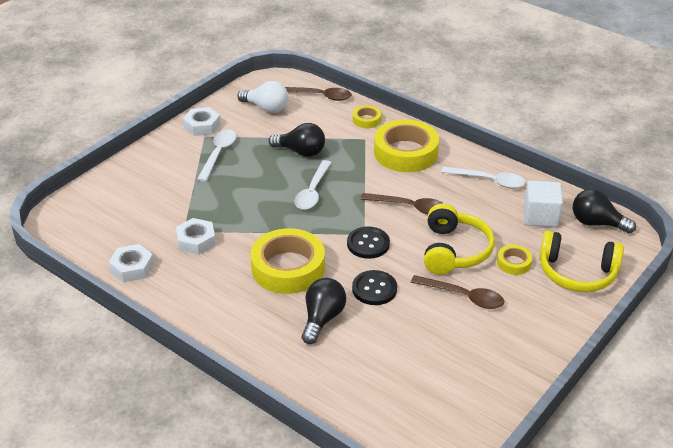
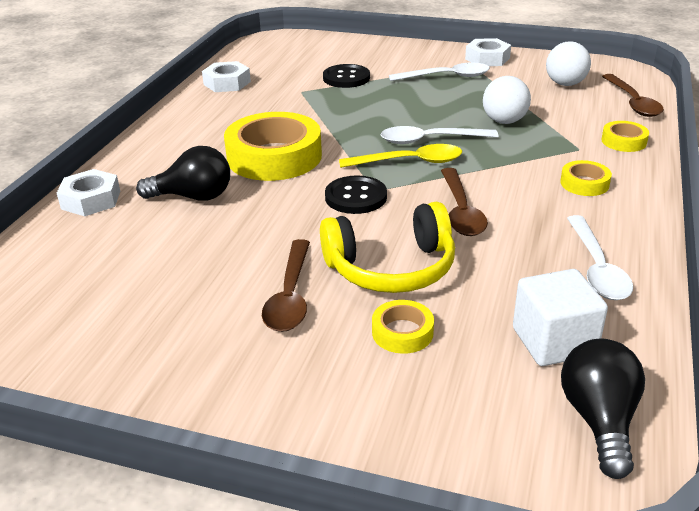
camera: 70 degrees right, 5 degrees down
(196, 241) = (288, 100): white nut -> white nut (91, 200)
(301, 152) = (502, 116): black light bulb -> white light bulb
(337, 209) = (410, 162): none -> yellow spoon
(374, 289) = (267, 220): black button -> black button (346, 78)
(405, 152) = (584, 183): yellow tape -> yellow tape, size x0.47
(577, 273) = (426, 415): yellow headphones -> none

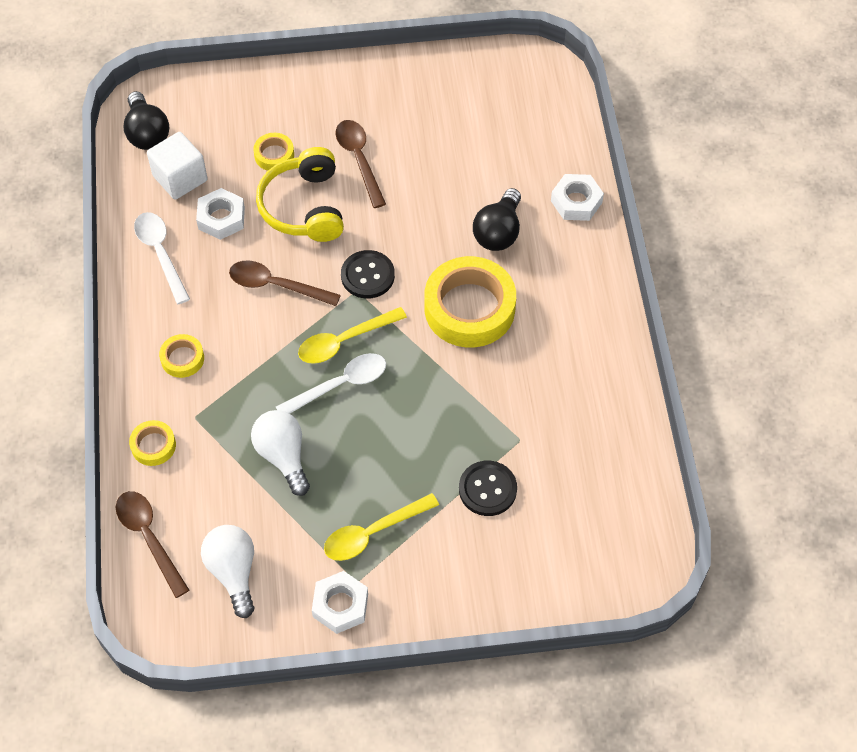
camera: 155 degrees right, 25 degrees up
(193, 197) = (498, 232): black light bulb -> black light bulb turned 45 degrees counterclockwise
(227, 83) = (614, 430): white nut -> white nut (221, 218)
(391, 267) = (304, 207): yellow headphones -> yellow headphones turned 60 degrees counterclockwise
(447, 77) = (372, 533): white spoon -> yellow spoon
(461, 211) = (276, 285): brown spoon -> brown spoon turned 45 degrees counterclockwise

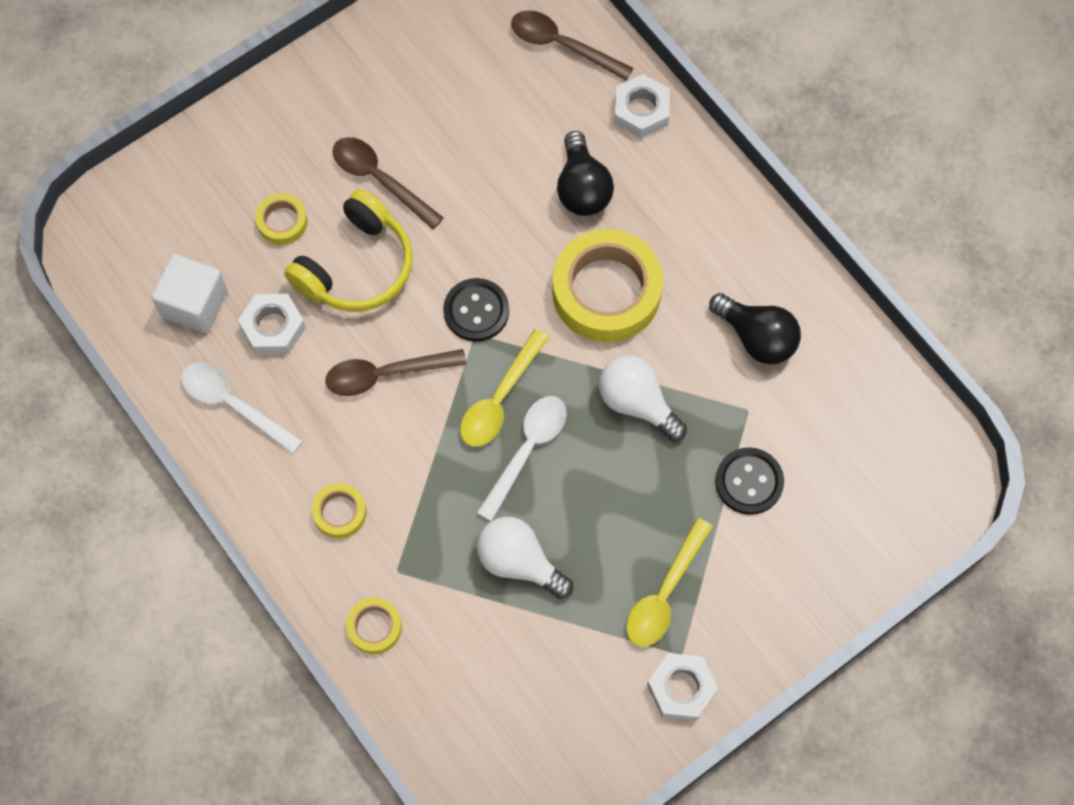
camera: 30 degrees left, 10 degrees up
(147, 133) = (120, 269): black light bulb -> black light bulb (756, 337)
(149, 537) = (438, 730): brown spoon -> brown spoon (561, 45)
(233, 572) = (551, 716): white light bulb -> white light bulb (637, 403)
(304, 207) = (356, 266): yellow headphones -> yellow headphones turned 105 degrees counterclockwise

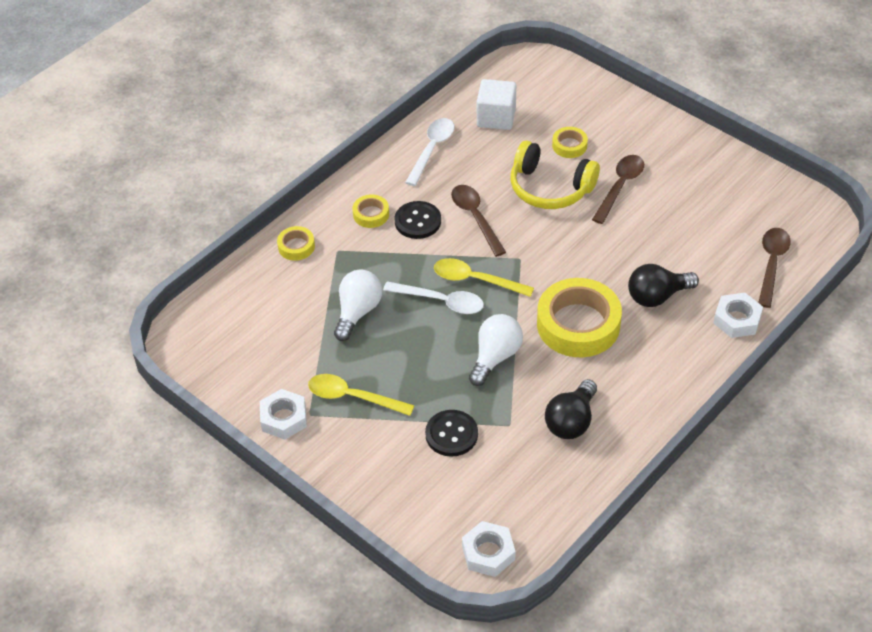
camera: 80 degrees right, 20 degrees down
(273, 327) = (492, 157): white nut -> white nut (488, 553)
(476, 311) = (538, 255): black button -> black button (418, 221)

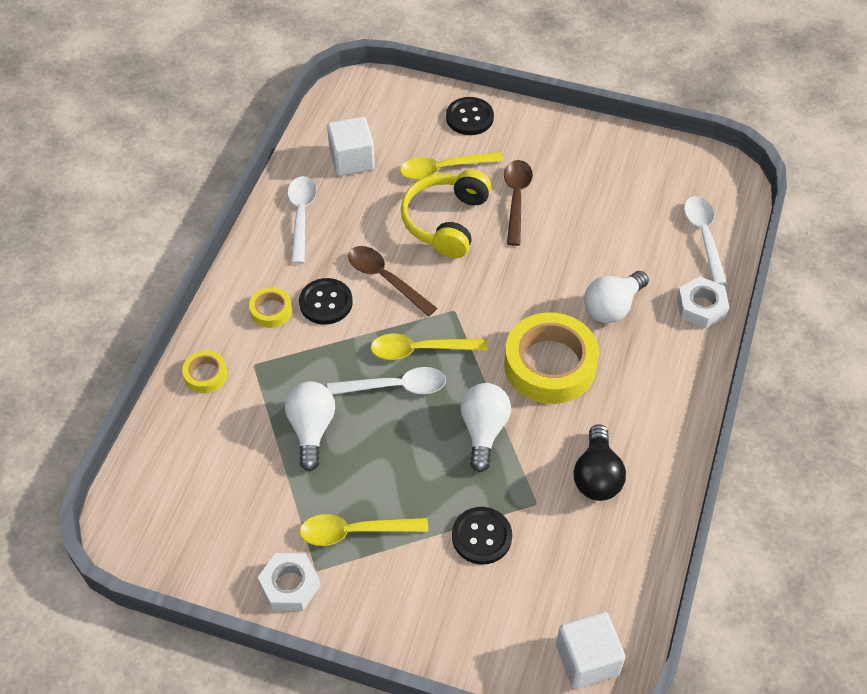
camera: 25 degrees left, 5 degrees up
(488, 553) = (587, 660): white nut -> white cube
(550, 188) = (446, 221): yellow headphones -> yellow headphones turned 105 degrees clockwise
(569, 145) = (443, 169): yellow tape -> yellow spoon
(614, 111) = (469, 117): none -> black button
(657, 296) = (612, 307): black light bulb -> white light bulb
(772, 264) = (703, 236): brown spoon -> white spoon

